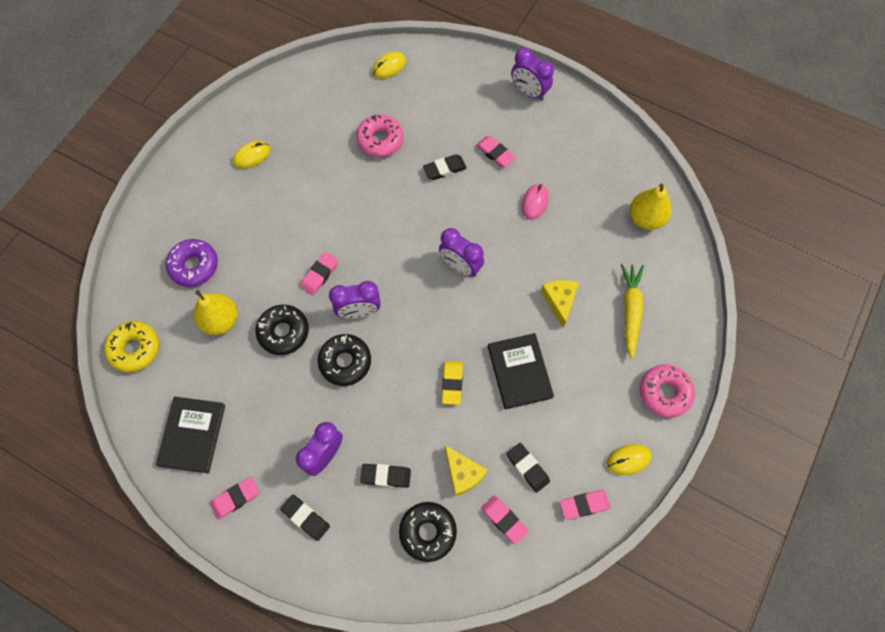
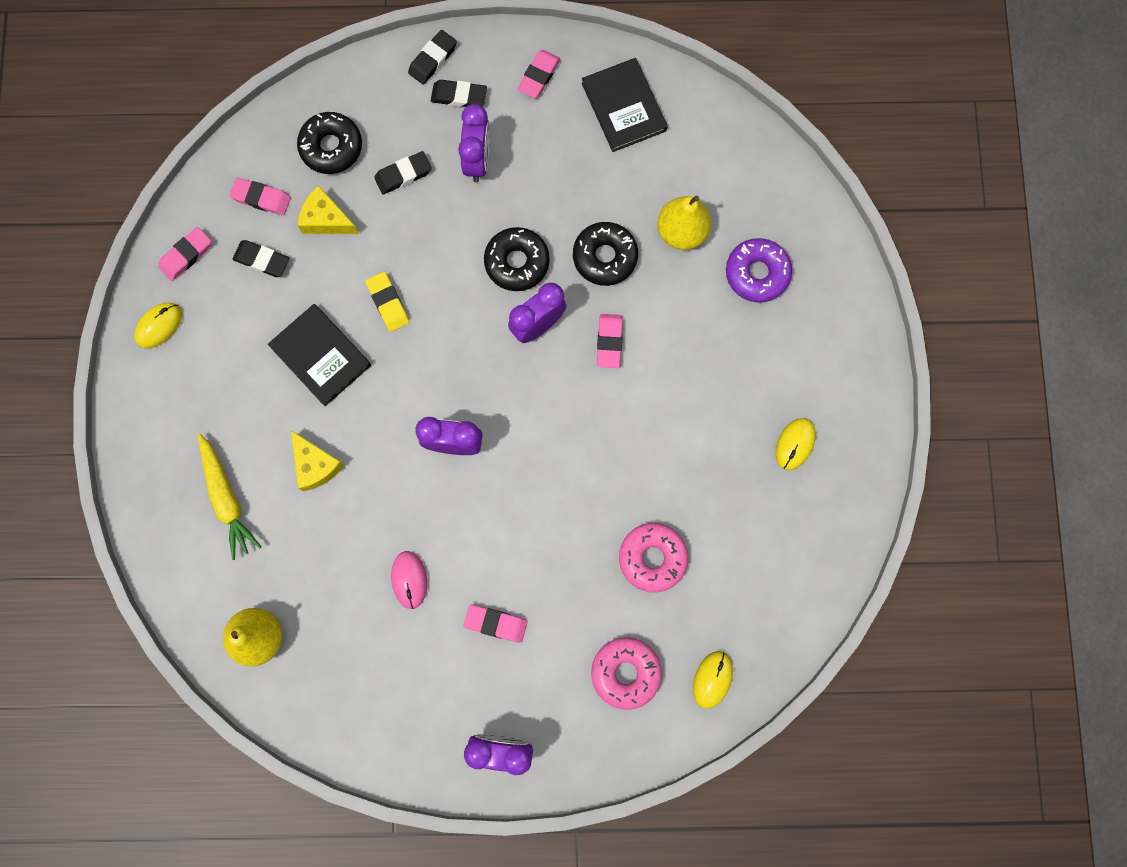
camera: 150 degrees right, 10 degrees up
(135, 349) = (748, 154): yellow donut -> none
(444, 169) = (547, 563): black eraser -> black eraser (433, 59)
(664, 393) = (148, 420): pink donut -> pink donut (625, 672)

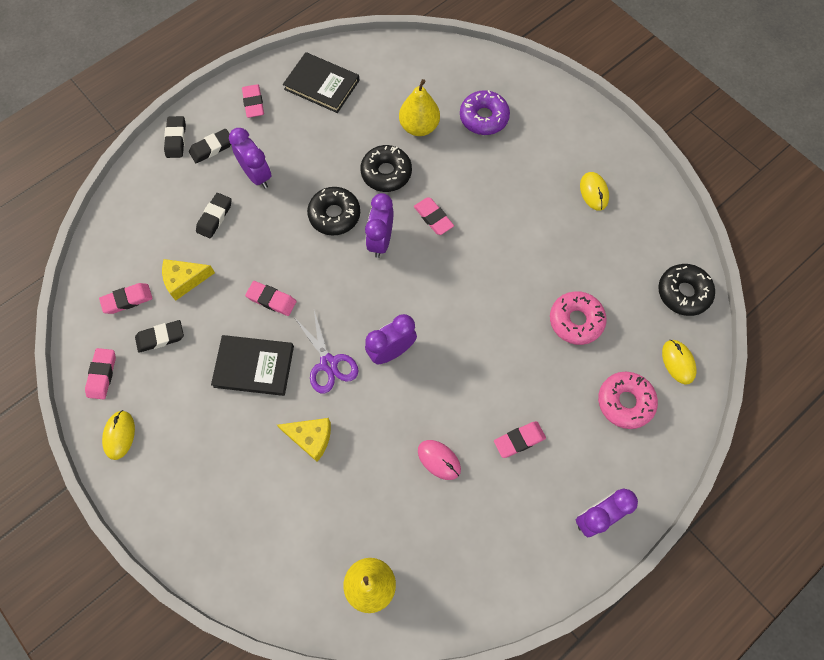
camera: 40 degrees left, 10 degrees down
(227, 498) = (267, 511): yellow carrot -> none
(331, 147) = (151, 235): black donut -> black donut (683, 293)
(388, 303) = (271, 300): yellow eraser -> pink eraser
(388, 408) = (328, 363): none -> purple scissors

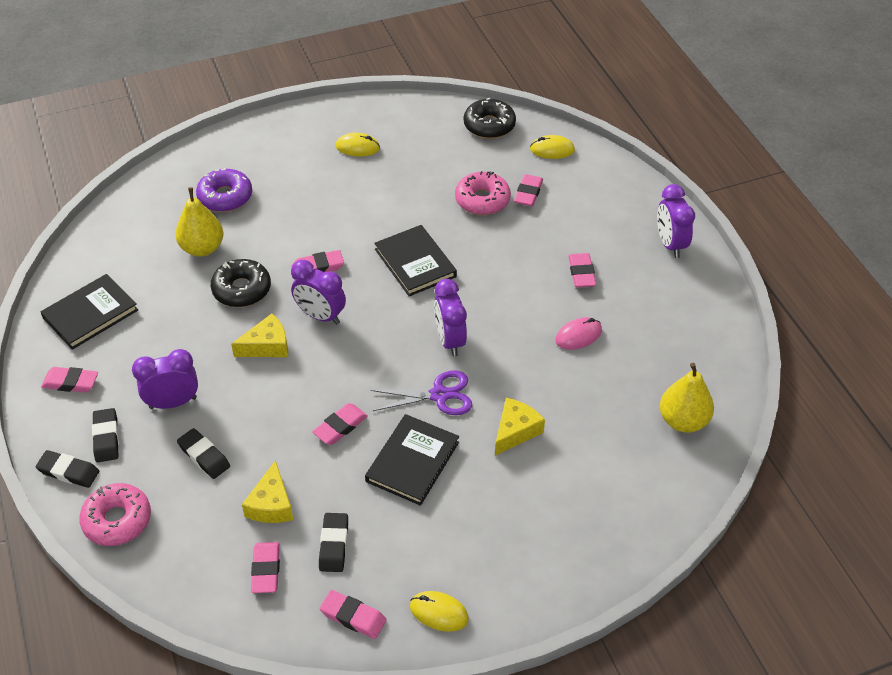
camera: 70 degrees left, 20 degrees down
(334, 215) = (267, 346): black donut -> yellow cheese
(470, 291) = (415, 263): none -> black book
(604, 359) = (528, 193): none -> pink eraser
(625, 402) = (574, 193): pink donut -> pink donut (117, 520)

